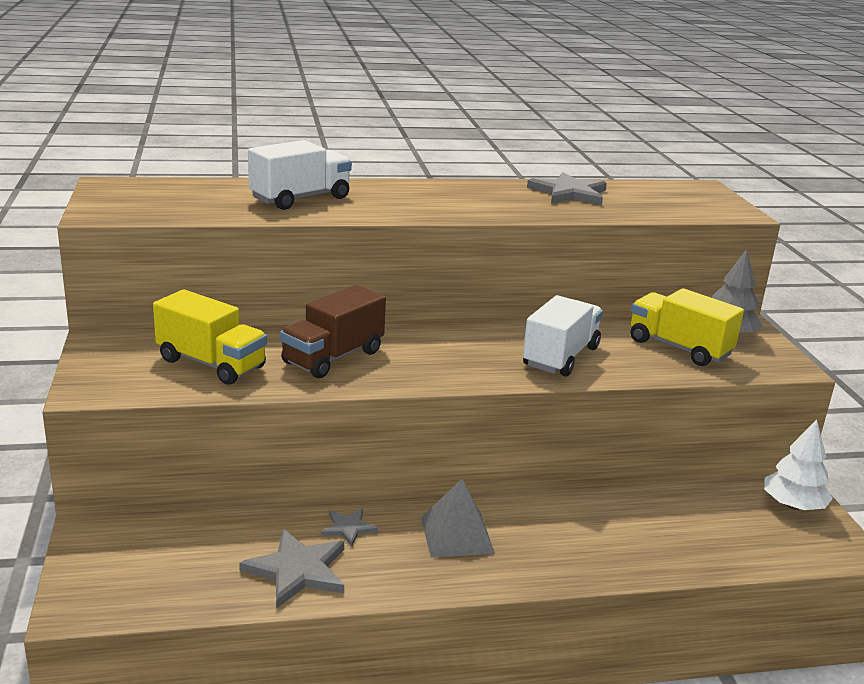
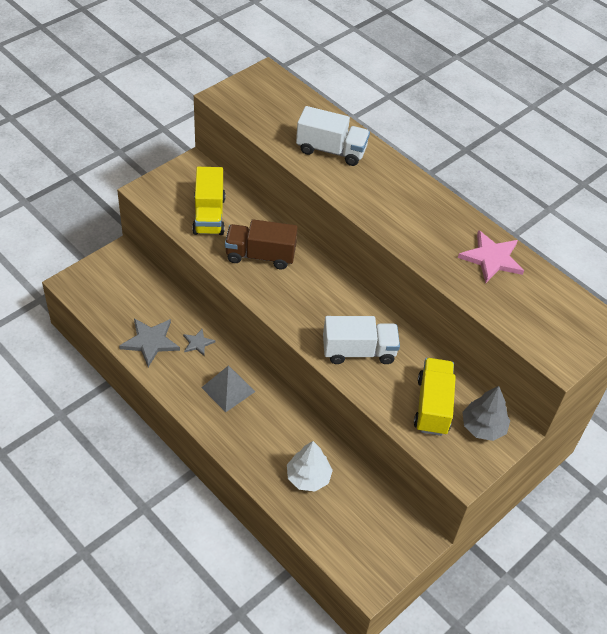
camera: 55 degrees right, 25 degrees up
(569, 193) = (491, 258): grey star -> pink star
(793, 505) = (397, 542): white tree -> white tree (308, 477)

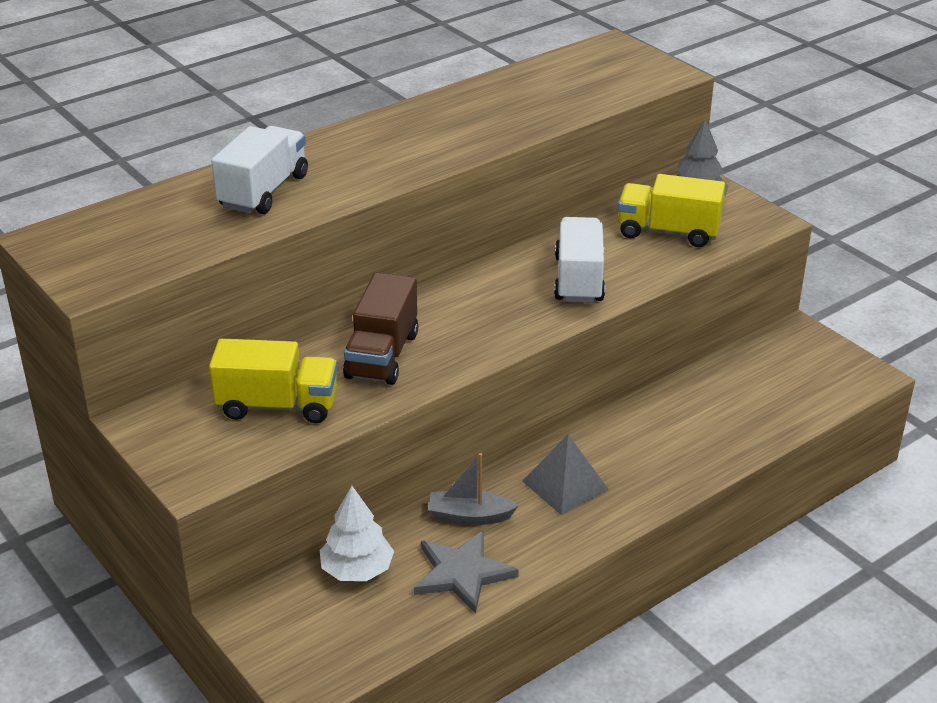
camera: 80 degrees left, 15 degrees down
(198, 343) = (469, 516): grey star -> grey boat
(308, 477) = (717, 415): white tree -> white tree (357, 570)
(491, 258) = (504, 95): pink star -> none

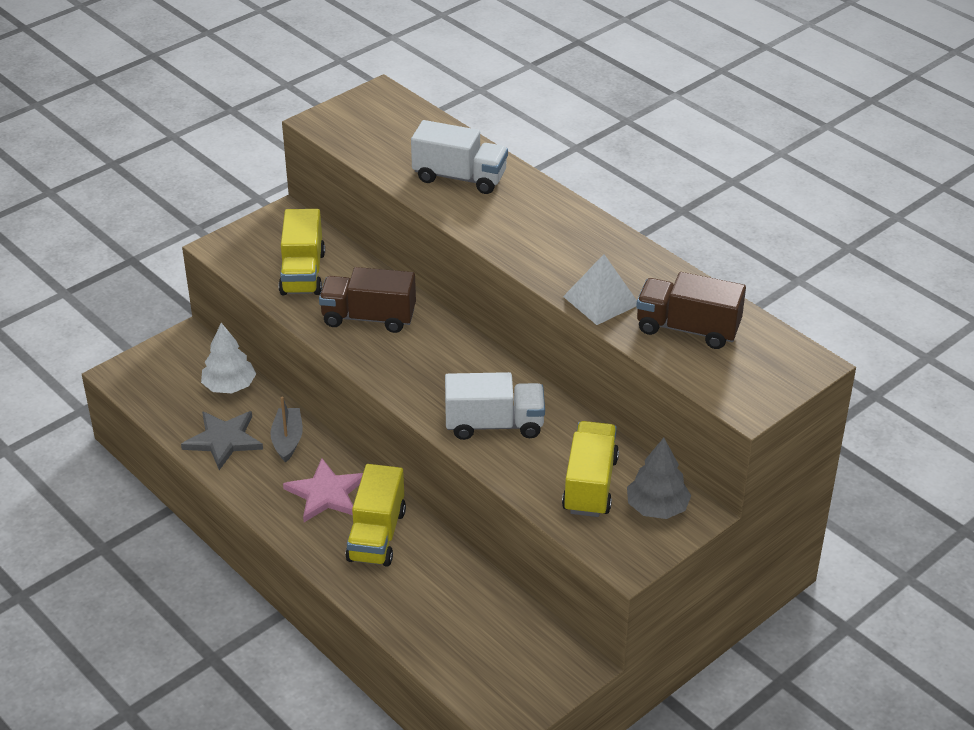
camera: 85 degrees right, 5 degrees up
(511, 126) = (601, 300): none -> white pyramid
(560, 89) = (687, 329): none -> brown truck
(565, 485) = (326, 493): grey pyramid -> pink star
(632, 448) = (376, 535): none -> yellow truck

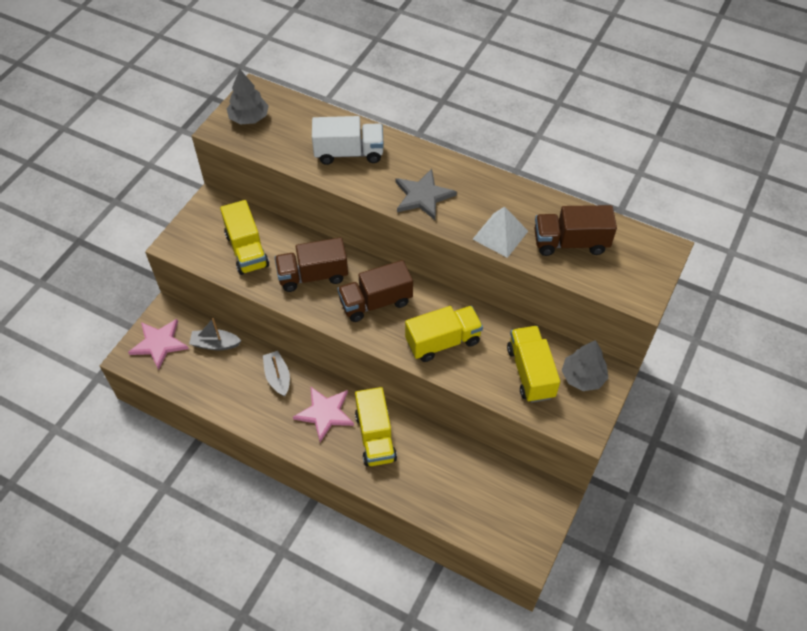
camera: 20 degrees left, 15 degrees up
(162, 369) = (159, 344): none -> pink star
(223, 440) = (232, 391): grey star -> grey star (423, 196)
(229, 386) = (215, 344): white tree -> grey boat
(359, 118) = (249, 118): none -> grey tree
(432, 363) = (376, 302): none -> brown truck
(494, 424) = (443, 341): white truck -> yellow truck

